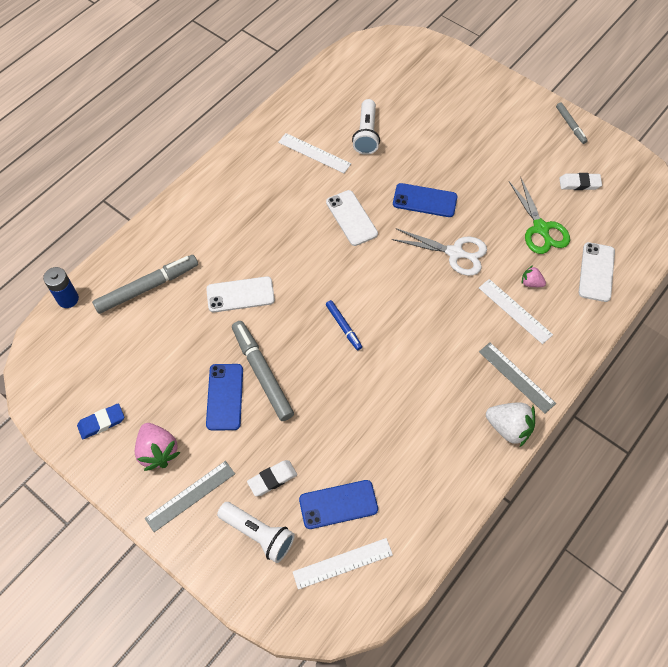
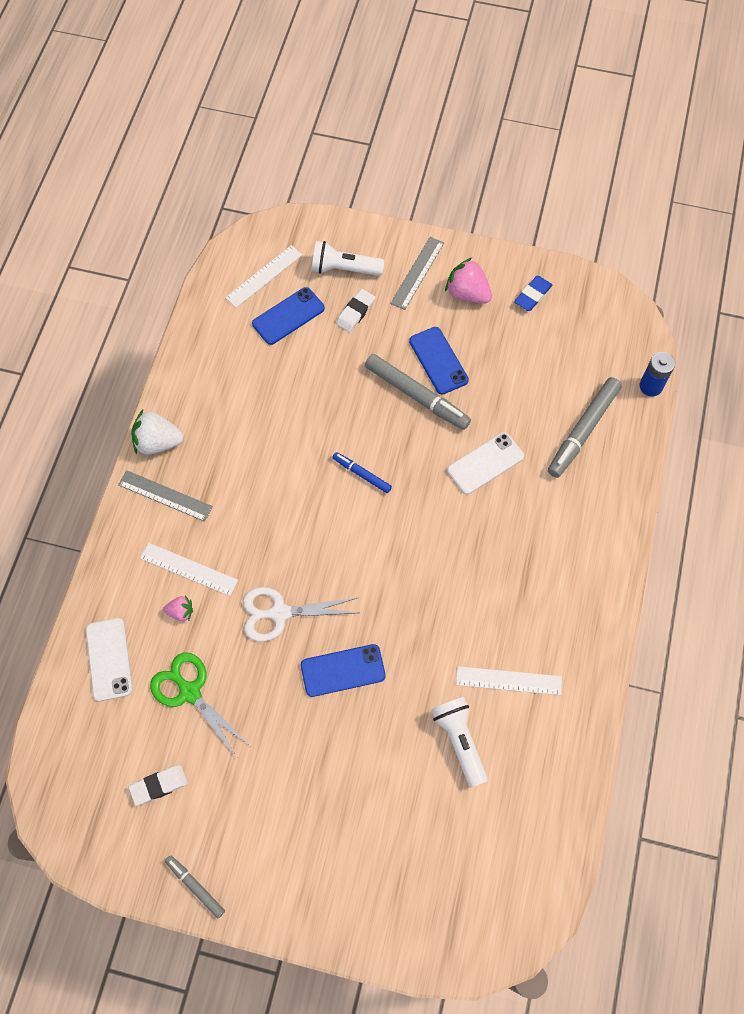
camera: 155 degrees right, 5 degrees up
(351, 218) = (417, 607): white phone -> none

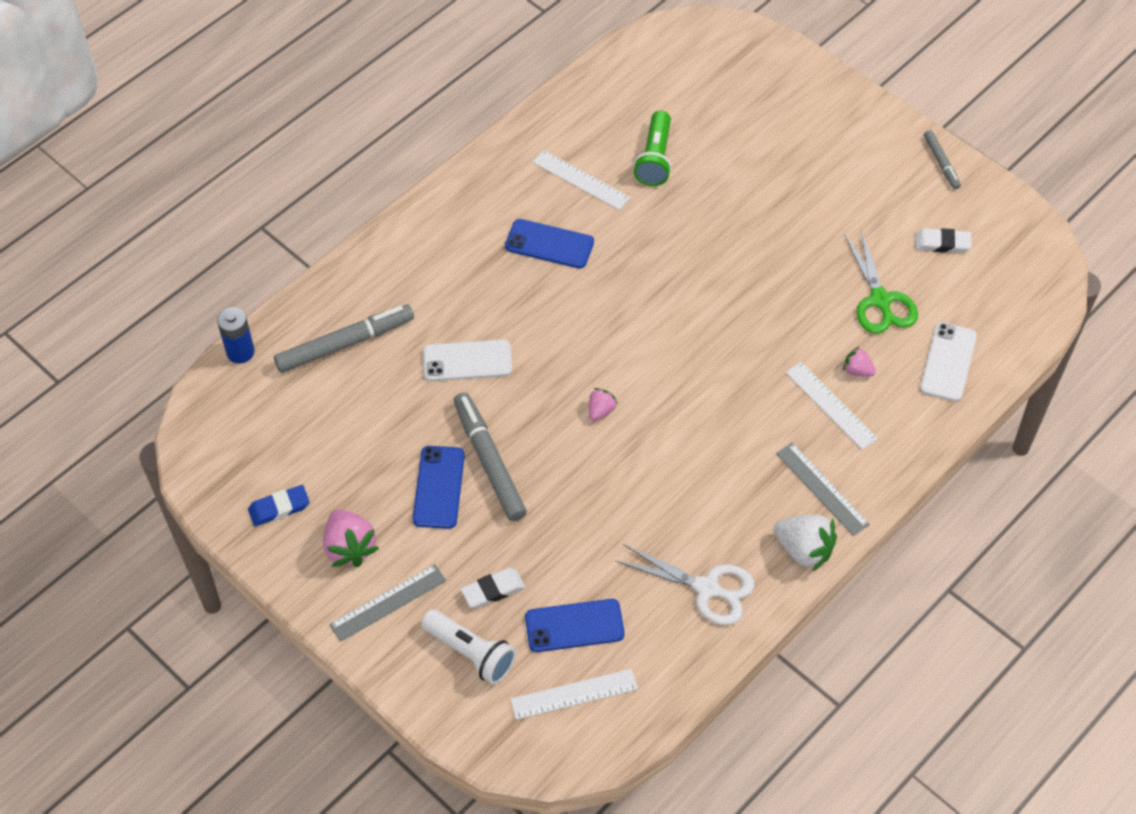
camera: 150 degrees left, 10 degrees down
(279, 613) = (759, 325): white scissors -> white scissors (707, 588)
(343, 670) = (726, 253): blue phone -> blue phone (549, 244)
(361, 474) = (600, 411): blue marker -> pink strawberry
(459, 741) = (655, 158): white flashlight -> green flashlight

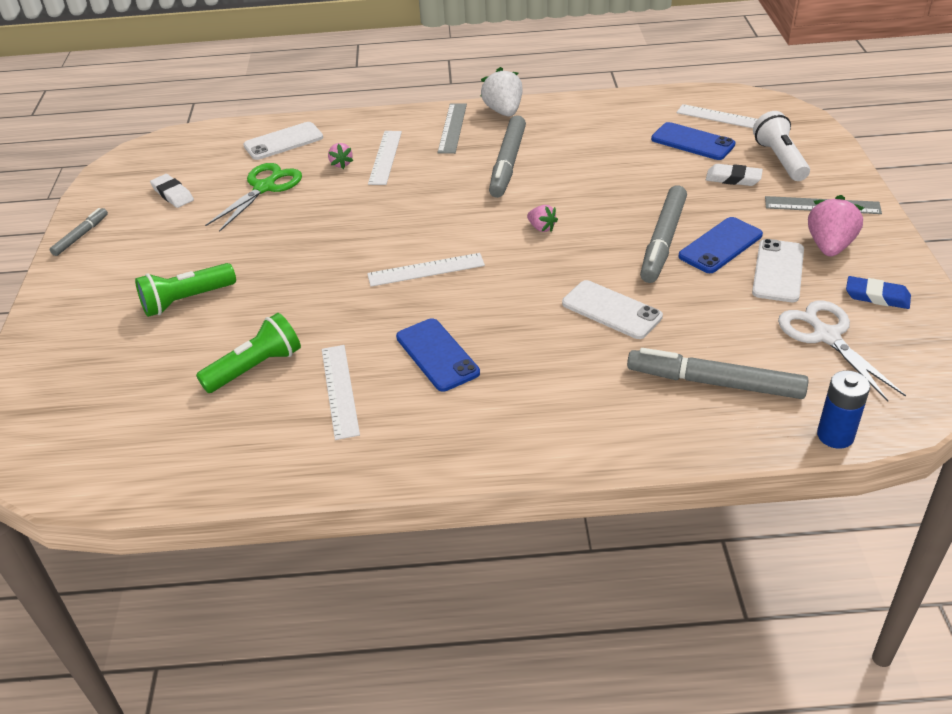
camera: 135 degrees left, 15 degrees down
(373, 487) = (778, 271): none -> white phone
(600, 411) = (541, 228): pink strawberry -> pink strawberry turned 120 degrees counterclockwise
(641, 307) = (426, 270): none -> white ruler
(707, 588) = (585, 122): white scissors -> white scissors (826, 336)
(713, 472) = (508, 163): none -> grey marker
(774, 170) = (186, 300): none -> green flashlight

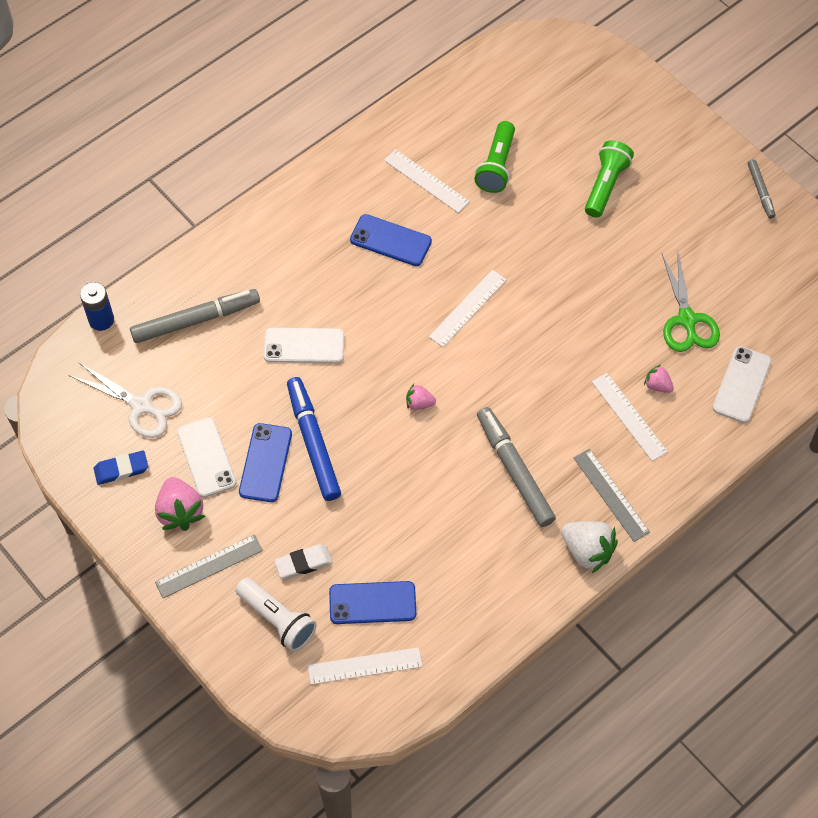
camera: 140 degrees right, 20 degrees up
(173, 194) = (751, 270): white eraser -> none
(663, 241) = (313, 442): grey marker -> blue marker

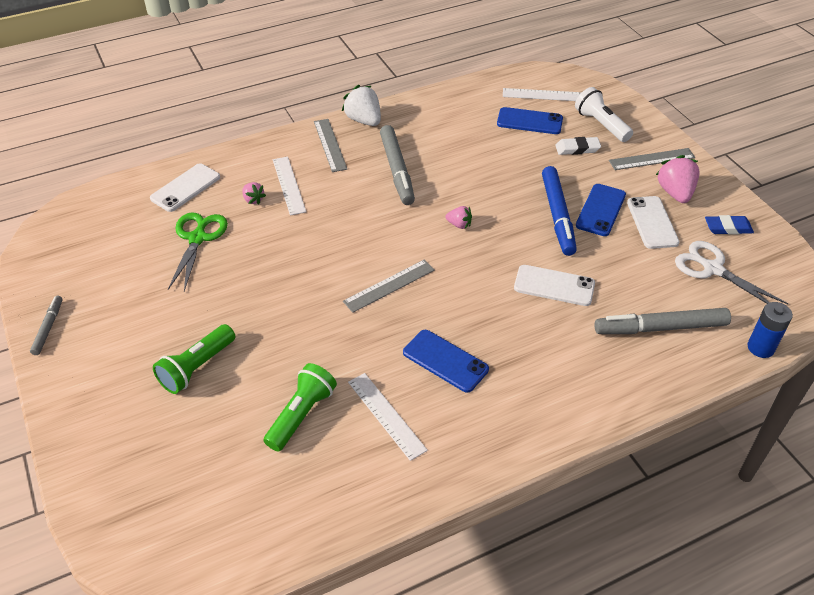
camera: 165 degrees left, 15 degrees down
(467, 308) = (389, 286): white ruler -> grey ruler

